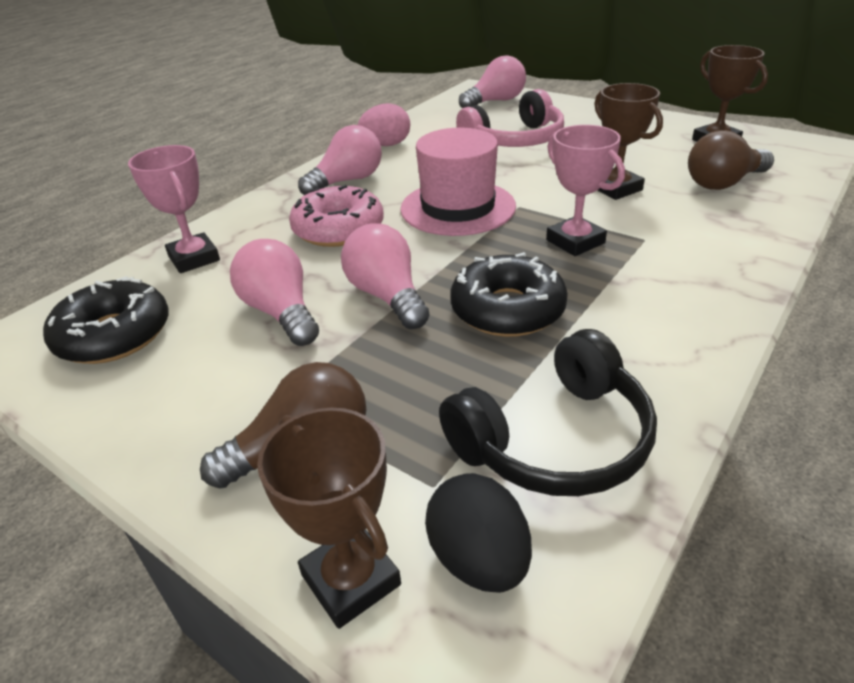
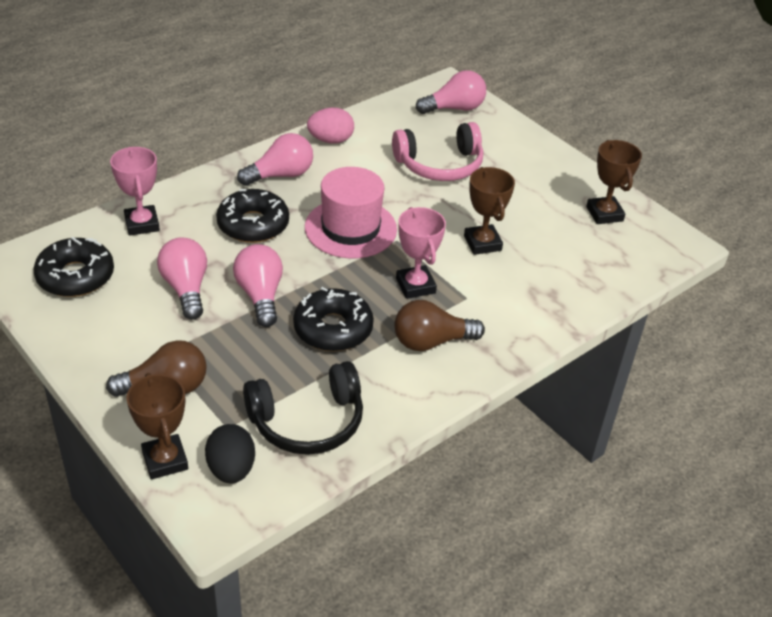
camera: 10 degrees right, 5 degrees up
(338, 229) = (253, 225): pink donut -> black donut
(723, 183) = (569, 261): brown light bulb -> brown light bulb (431, 341)

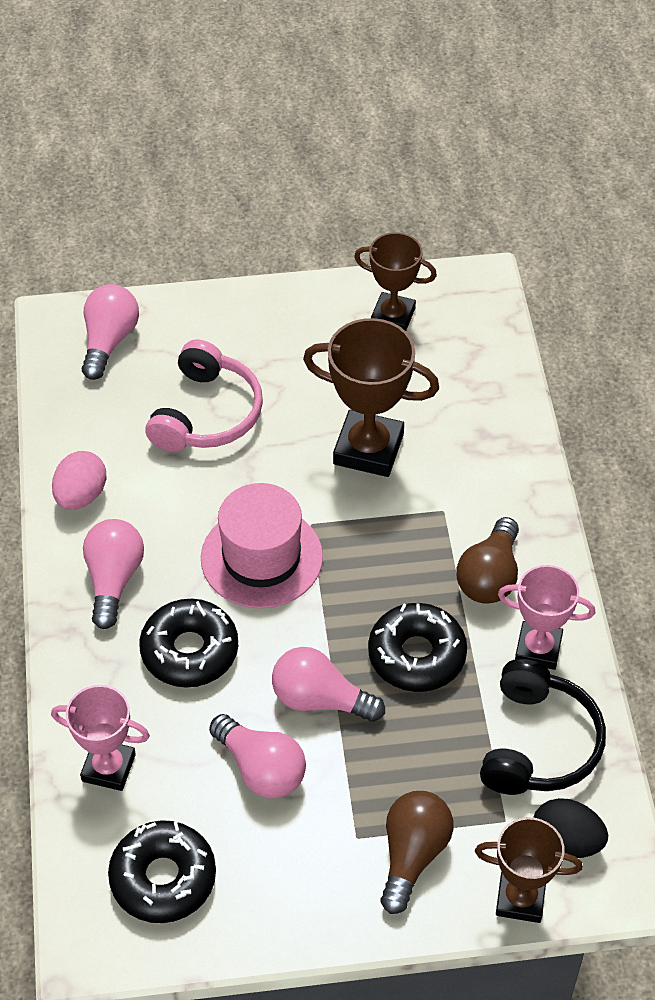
camera: 55 degrees left, 10 degrees up
(186, 288) = (261, 769): pink light bulb -> pink light bulb turned 150 degrees counterclockwise
(415, 286) = (397, 546): pink trophy -> pink trophy (538, 649)
(482, 243) = (368, 449): brown trophy -> brown trophy, size x1.52

